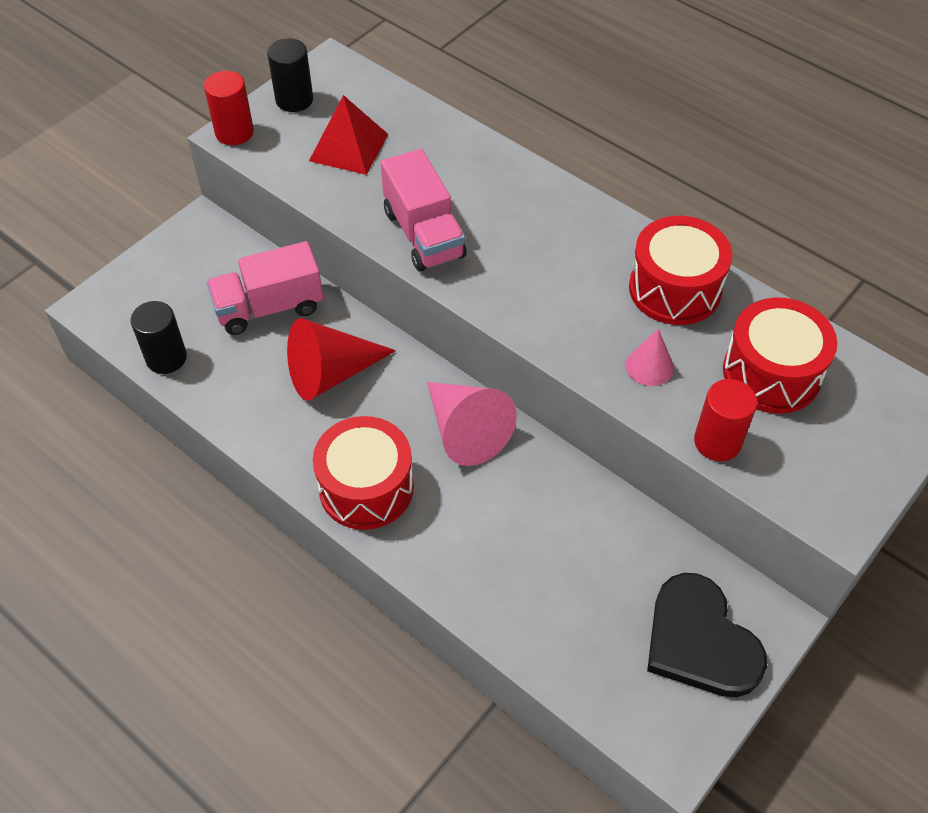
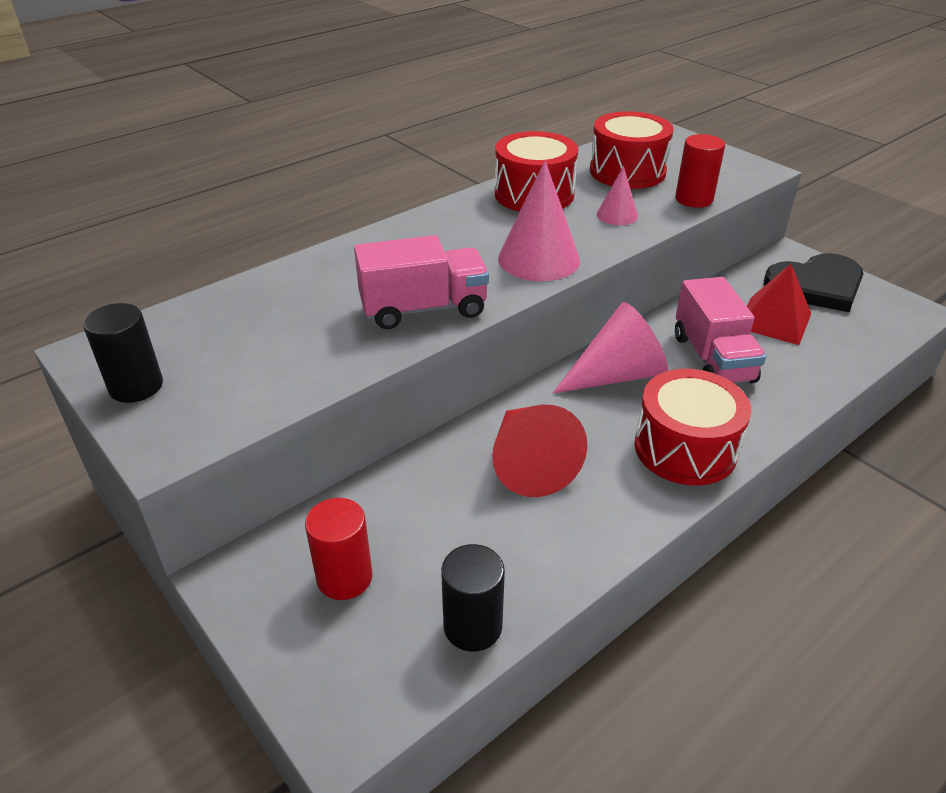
camera: 80 degrees left, 15 degrees down
(234, 132) = (163, 446): red cylinder -> red cylinder (344, 577)
(269, 307) = (413, 511): pink truck -> pink truck (712, 358)
(349, 147) = (257, 348): red pyramid -> red pyramid (774, 320)
(532, 305) = (539, 259): none -> pink cone

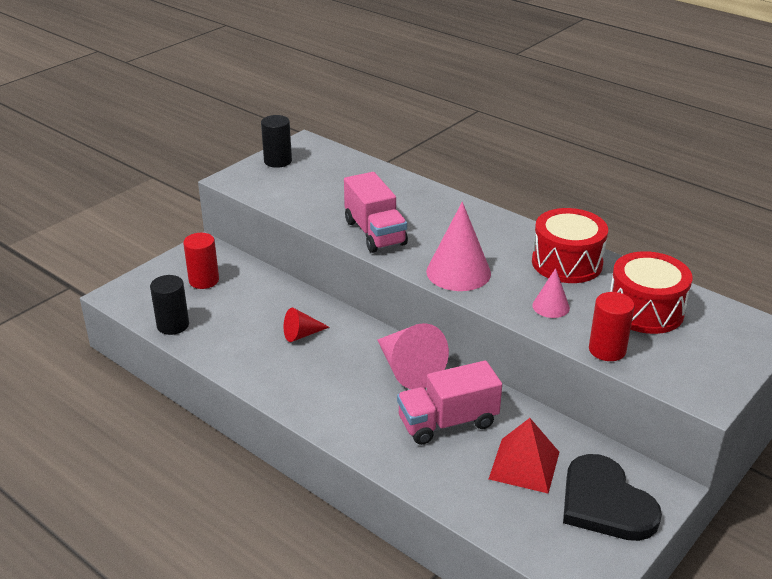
camera: 80 degrees right, 5 degrees down
(529, 463) = (302, 334): red cone -> red cone, size x0.55
(685, 448) = (329, 404): red drum -> none

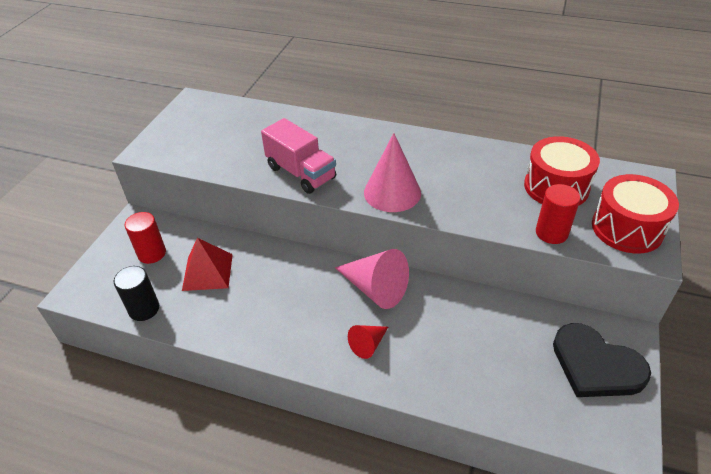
camera: 20 degrees left, 10 degrees up
(278, 161) = (177, 123): black cylinder -> none
(302, 334) = (267, 282): red cone -> red cone (368, 344)
(447, 422) = (434, 330): pink truck -> none
(524, 465) = (516, 351): red pyramid -> red pyramid (207, 272)
(551, 306) = (484, 204): pink cone -> none
(567, 263) = (472, 159): red drum -> red drum (627, 228)

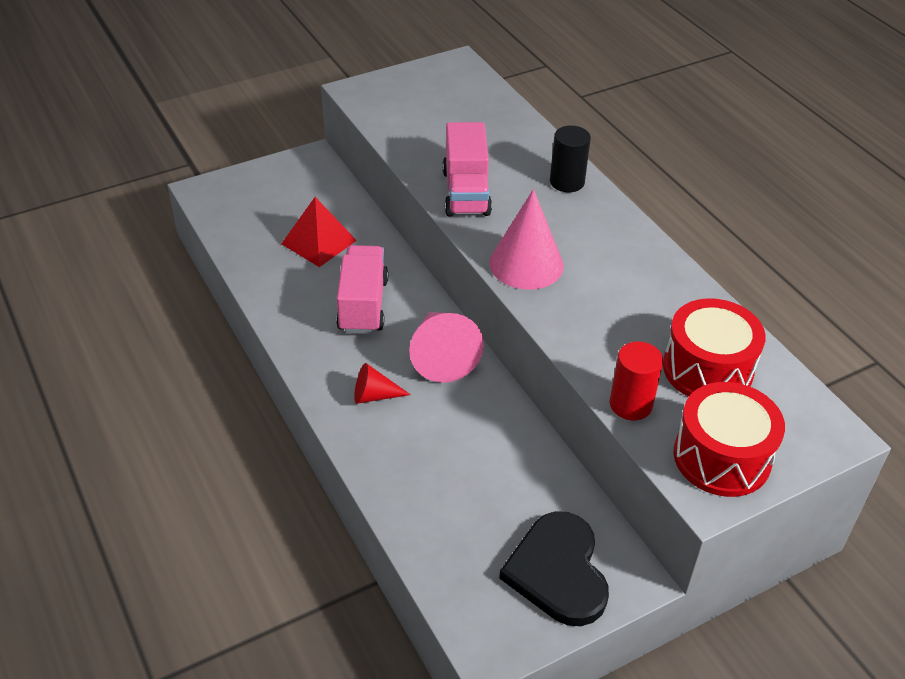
camera: 40 degrees right, 0 degrees up
(144, 309) = (237, 239): black cylinder -> black cylinder (567, 182)
(152, 253) = (293, 196): red cylinder -> none
(288, 292) = (363, 305): none -> pink truck

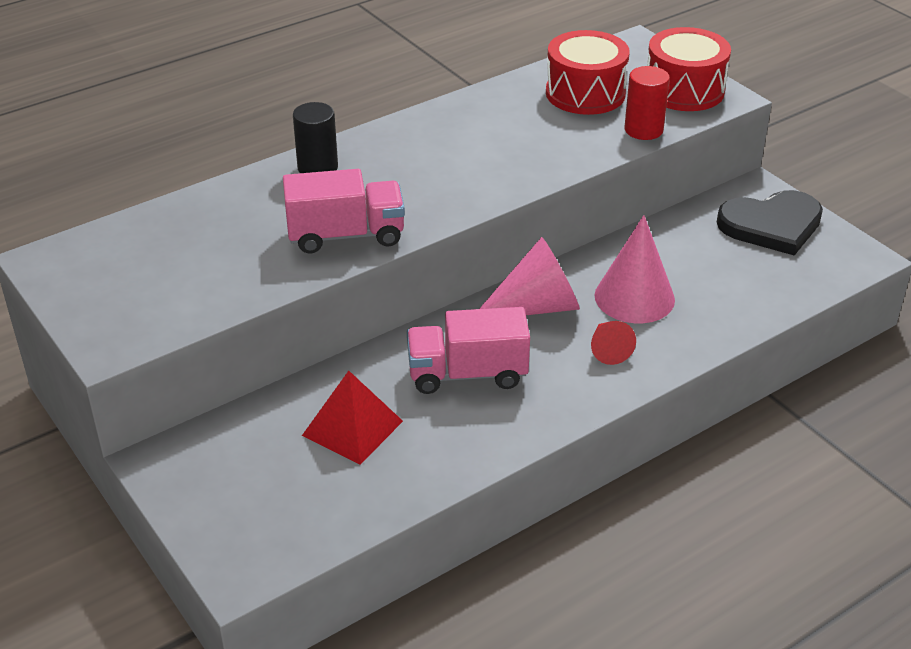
camera: 95 degrees left, 5 degrees down
(526, 264) = (466, 189): pink cone -> pink cone (634, 297)

